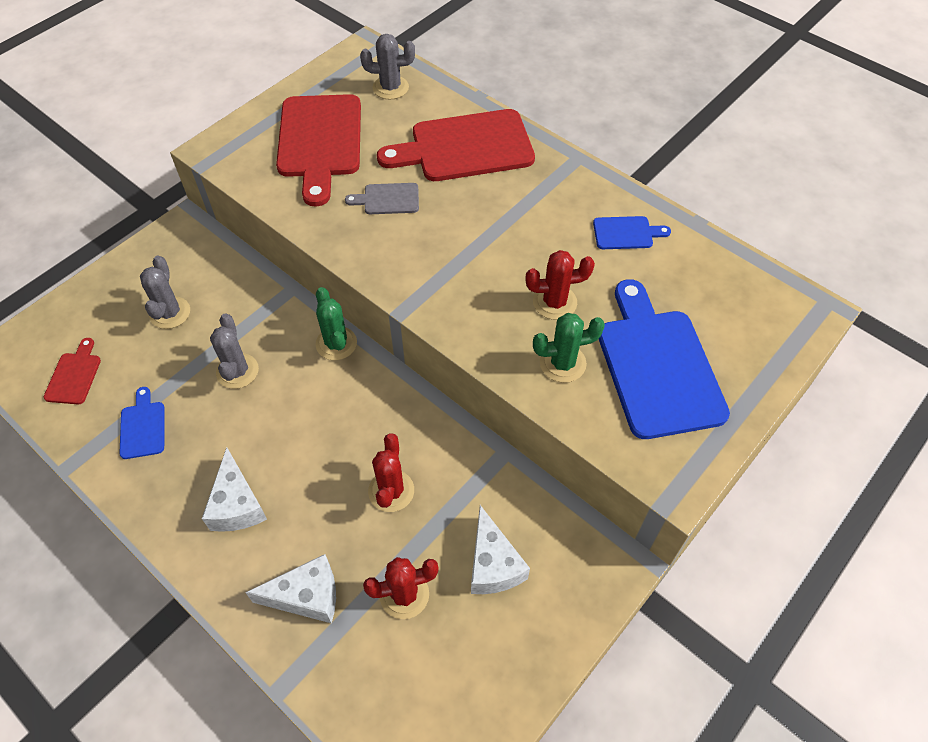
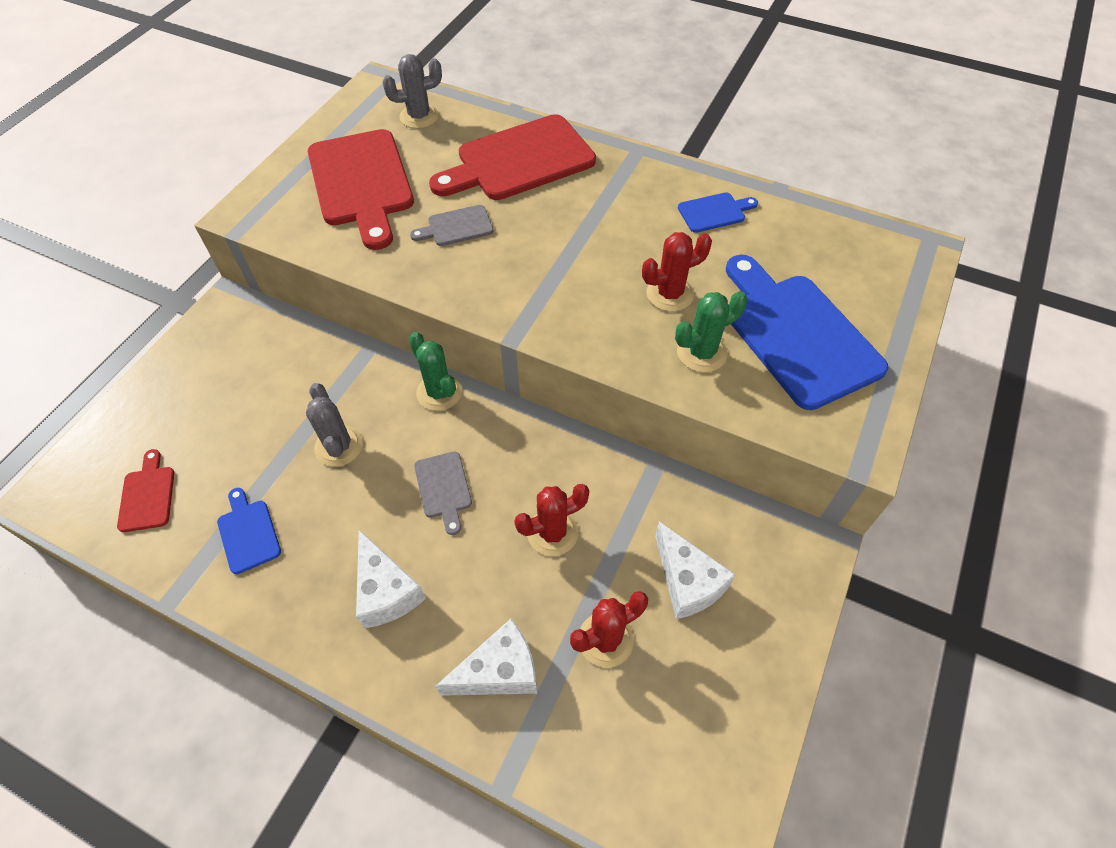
camera: 15 degrees left, 0 degrees up
(170, 313) = (240, 401): grey cactus -> none
(312, 429) = (443, 488): none -> grey cutting board
(391, 491) = (552, 532): red cactus -> red cactus turned 75 degrees clockwise

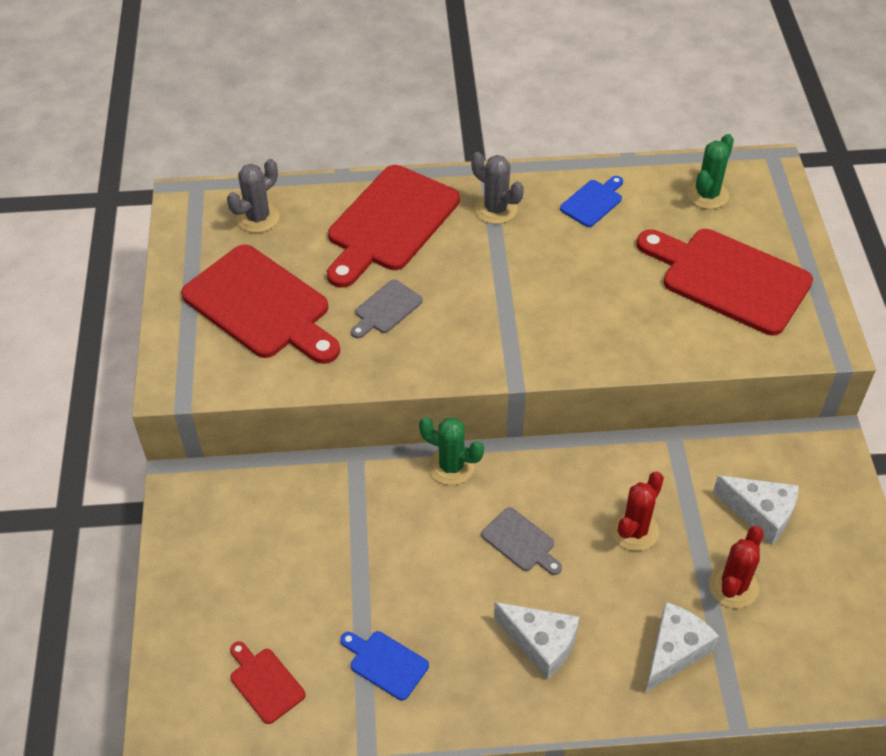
camera: 30 degrees left, 5 degrees down
(339, 446) = (402, 554): grey cactus -> grey cactus (496, 209)
(670, 294) = (610, 289): red cactus -> none
(701, 353) = (670, 326): green cactus -> green cactus (707, 195)
(797, 334) = (729, 279): blue cutting board -> red cutting board

